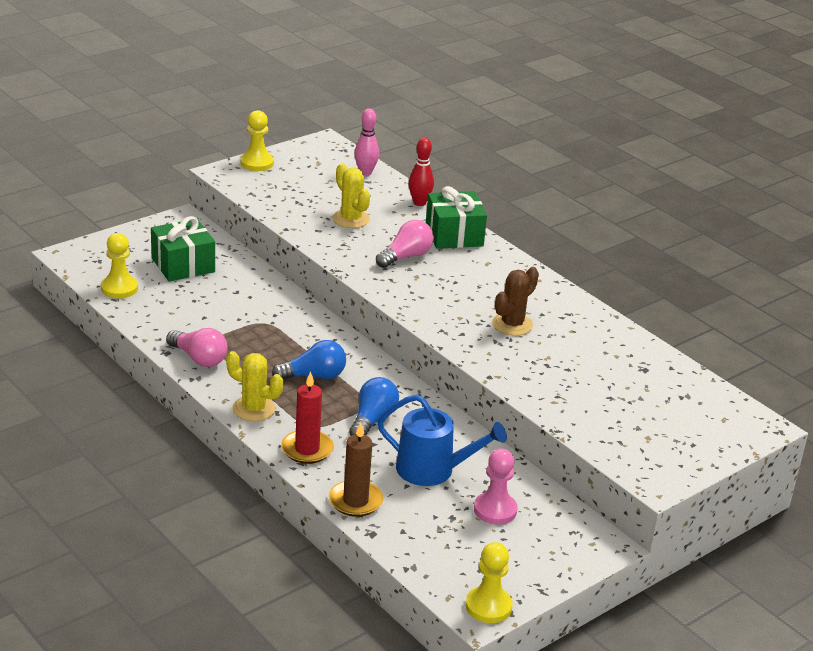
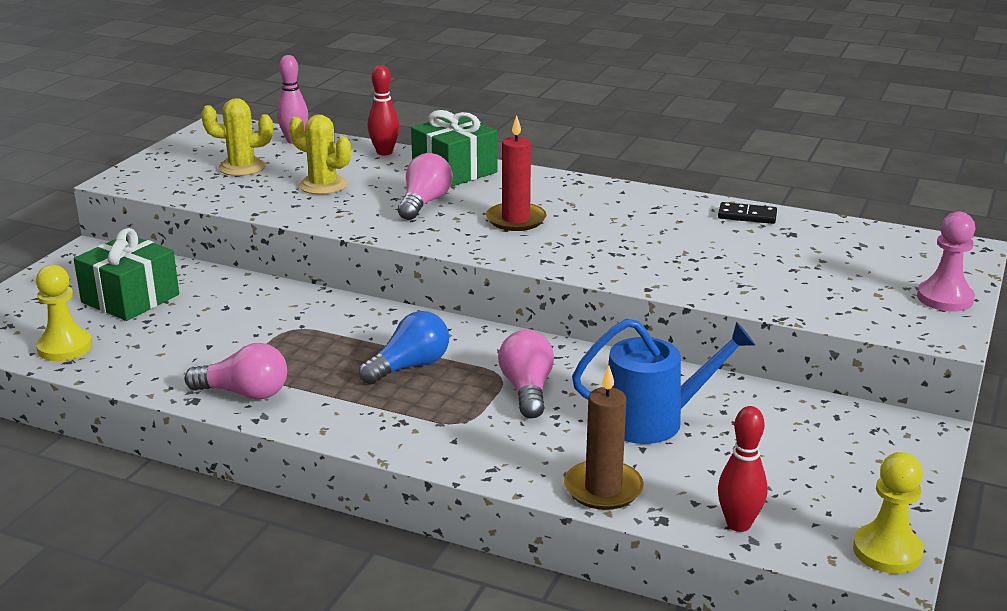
camera: 25 degrees left, 5 degrees down
(254, 409) = (370, 427): yellow cactus -> yellow cactus (242, 167)
(257, 163) = (156, 162): yellow pawn -> none
(307, 449) = (483, 450): red candle -> red candle (516, 220)
(372, 420) = (527, 390): blue light bulb -> pink light bulb
(415, 554) = (738, 524): none -> red bowling pin
(495, 510) = (768, 438): pink pawn -> pink pawn (945, 298)
(512, 324) = (612, 233): brown cactus -> none
(628, 343) = (747, 216): none -> black domino

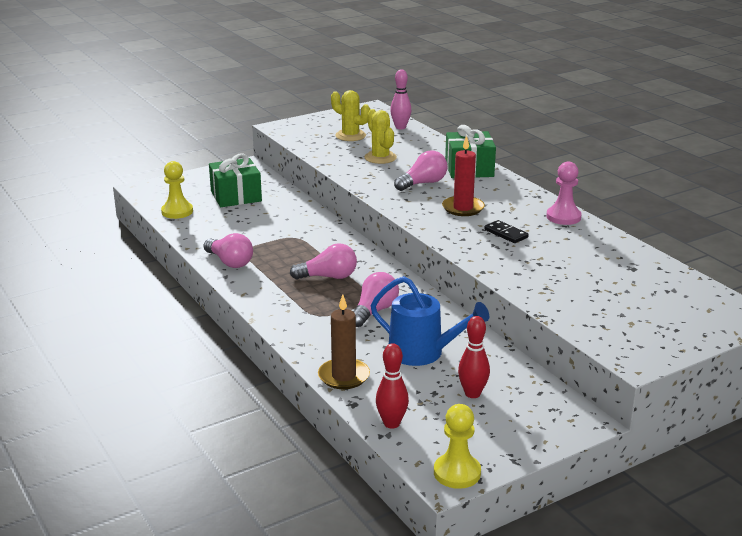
camera: 35 degrees right, 0 degrees up
(384, 152) = (443, 147): red bowling pin -> red bowling pin (472, 393)
(409, 366) = (328, 277): blue light bulb -> pink light bulb
(747, 216) = (619, 248): black domino -> black domino (506, 234)
(945, 298) = (676, 341): pink pawn -> pink pawn (563, 217)

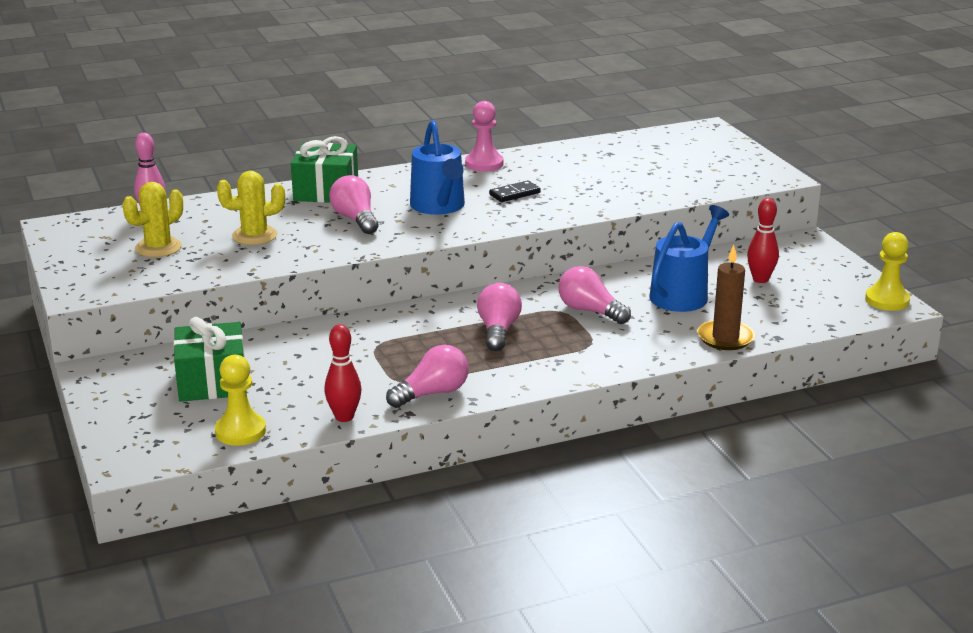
camera: 80 degrees left, 0 degrees up
(391, 423) = (811, 321): red bowling pin -> red bowling pin (344, 417)
(463, 208) = (439, 206): red candle -> blue watering can

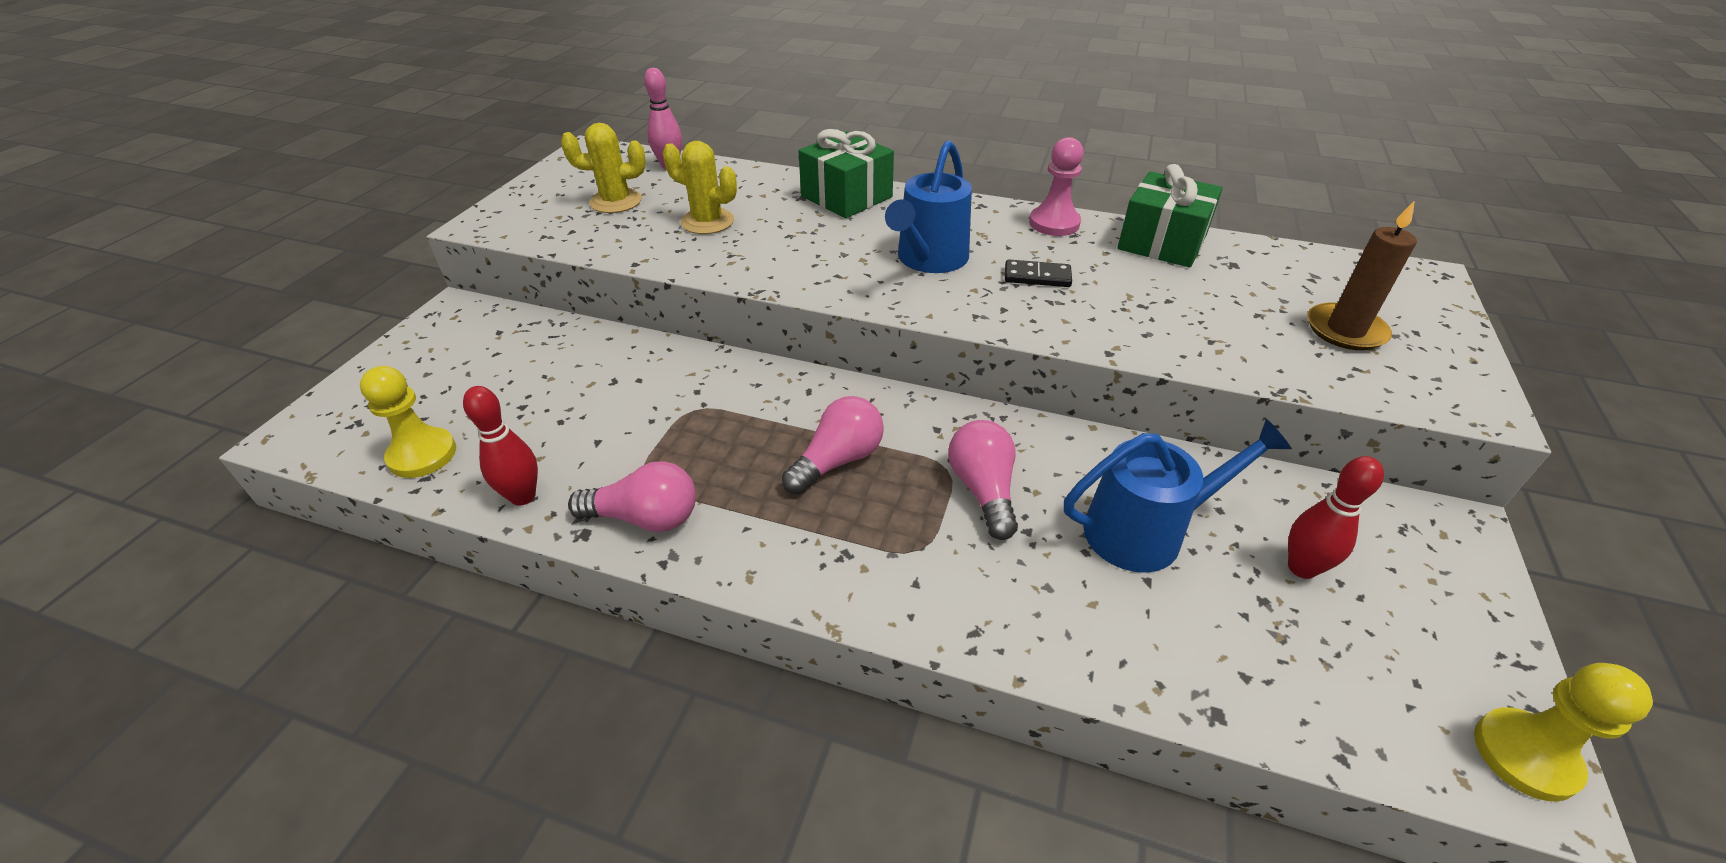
camera: 40 degrees right, 15 degrees up
(212, 382) = (502, 374): green gift -> green gift (1162, 242)
(355, 219) = (823, 241): pink light bulb -> none
(725, 338) = (1123, 660): brown candle -> brown candle (1345, 330)

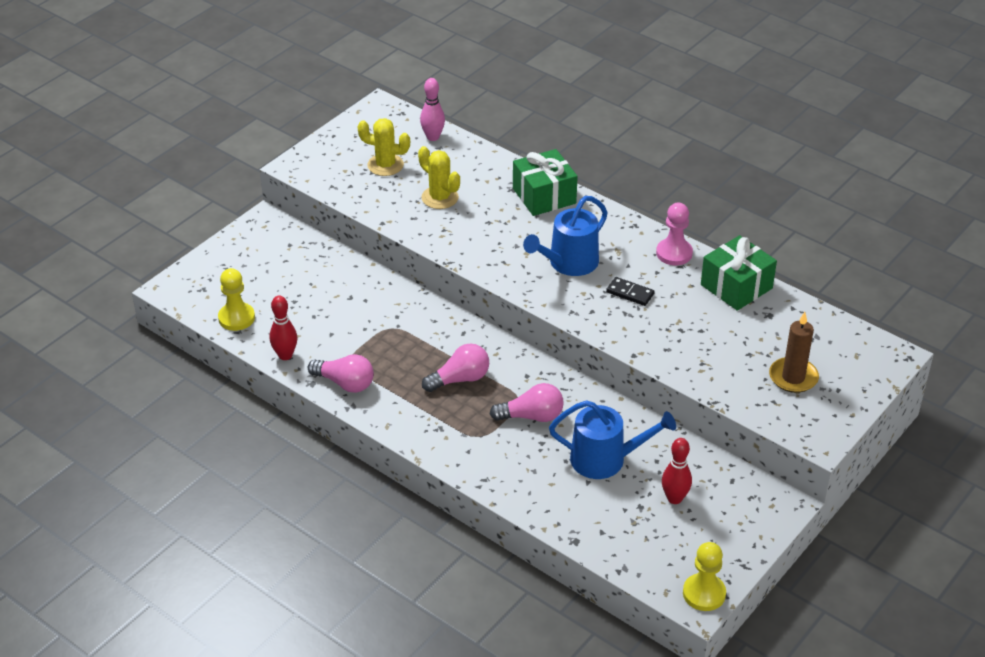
camera: 20 degrees right, 0 degrees up
(983, 490) = (531, 416): pink light bulb -> pink light bulb turned 75 degrees clockwise

